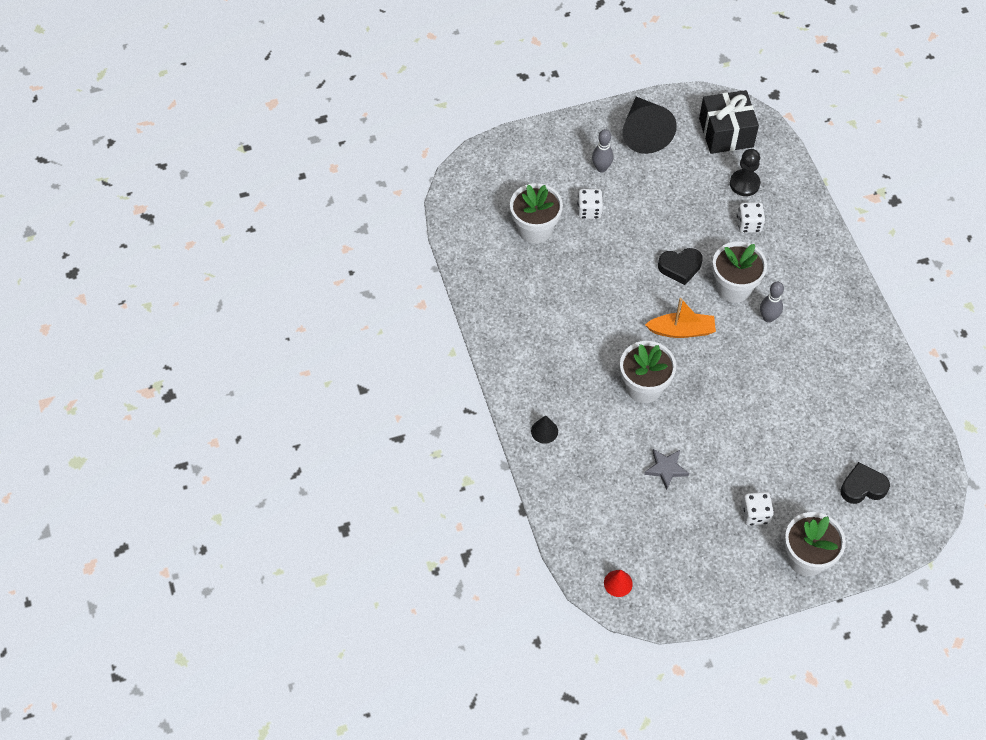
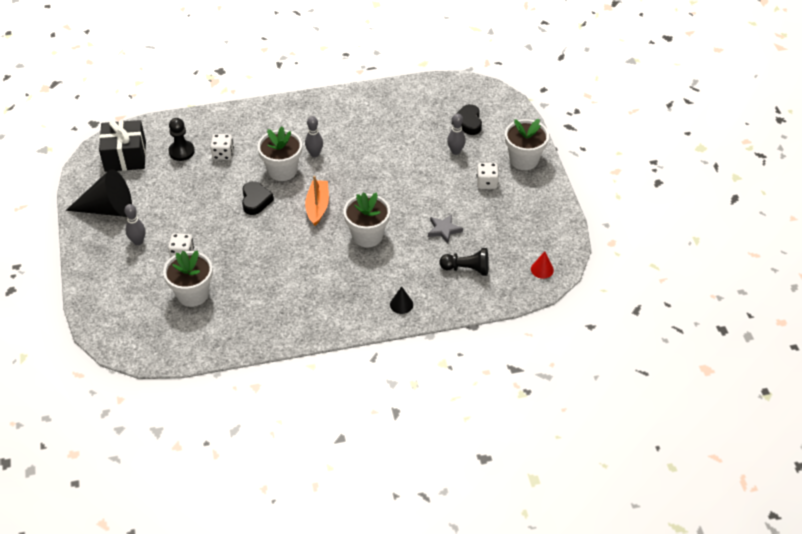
camera: 85 degrees left, 10 degrees down
(607, 497) = (466, 269): none -> black pawn
(805, 475) = (455, 151): none -> grey bowling pin

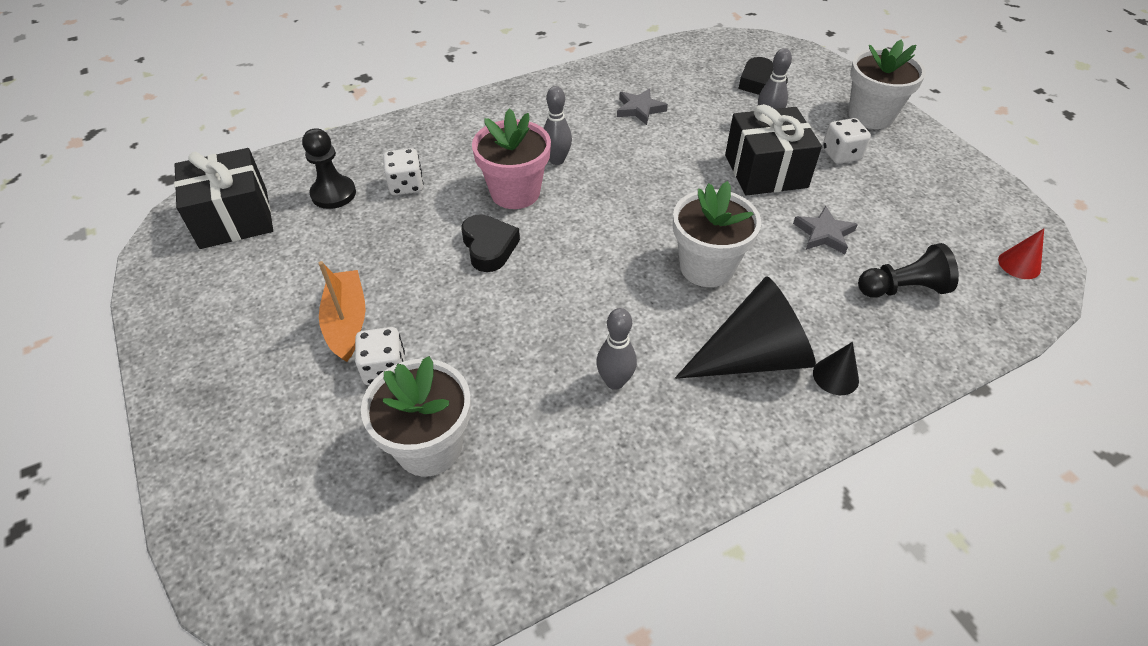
camera: 15 degrees left, 0 degrees up
(107, 209) = (216, 312): black cone -> black cone (752, 357)
(138, 241) = (289, 362): grey bowling pin -> grey bowling pin (615, 381)
(282, 170) = (515, 192): white flower pot -> pink flower pot
(317, 206) = (599, 237): orange boat -> orange boat (347, 322)
(380, 127) = (639, 109): none -> grey star
(434, 185) = (765, 171): none -> black gift

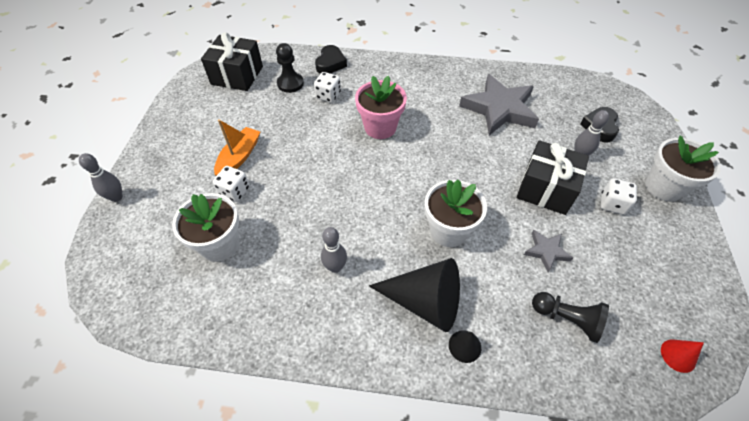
camera: 35 degrees right, 5 degrees up
(489, 247) = (339, 152): black heart -> black heart (330, 63)
(557, 160) = (420, 119): grey bowling pin -> grey bowling pin (116, 197)
(639, 109) = (499, 109): grey star -> grey star, size x2.11

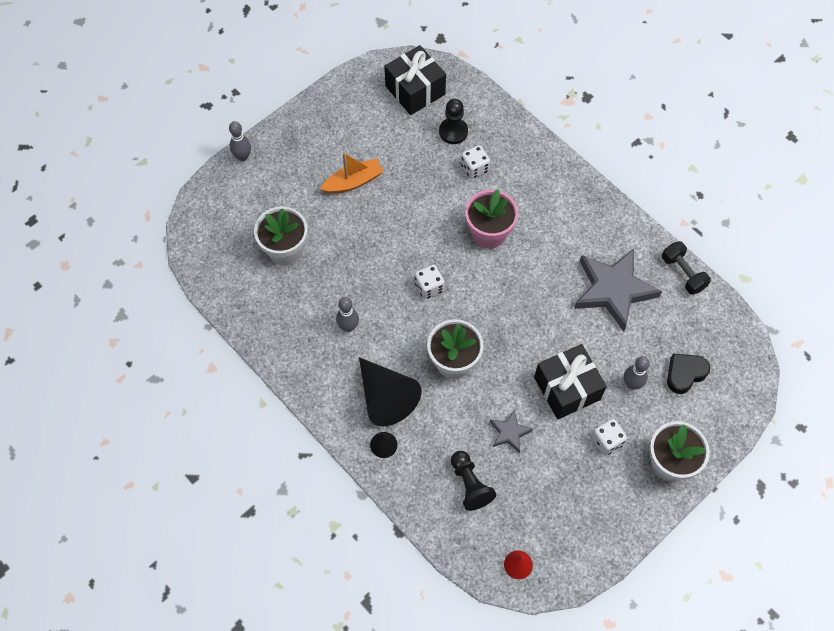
camera: 40 degrees right, 10 degrees up
(235, 191) = (327, 212): white dice -> white dice (429, 287)
(330, 63) = (508, 132): black heart -> none
(526, 74) = (683, 273): none -> black dumbbell

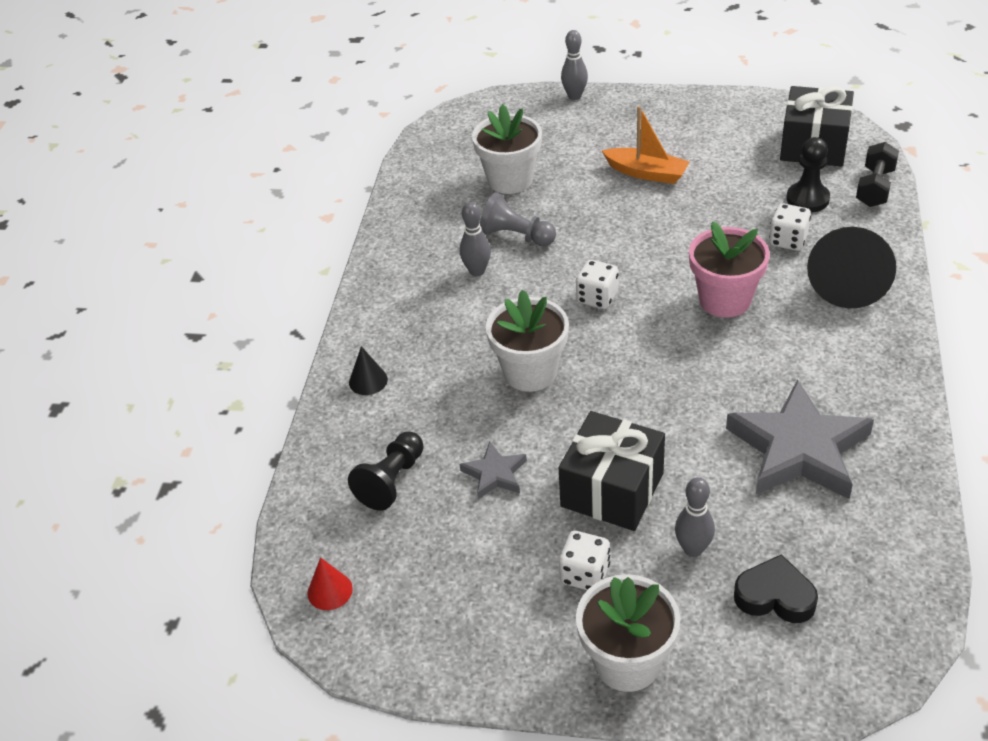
camera: 55 degrees right, 20 degrees down
(339, 285) = (516, 236): none -> grey pawn
(386, 397) = (426, 347): black cone -> black cone (849, 281)
(683, 273) = (915, 501): black dumbbell -> black dumbbell (875, 188)

